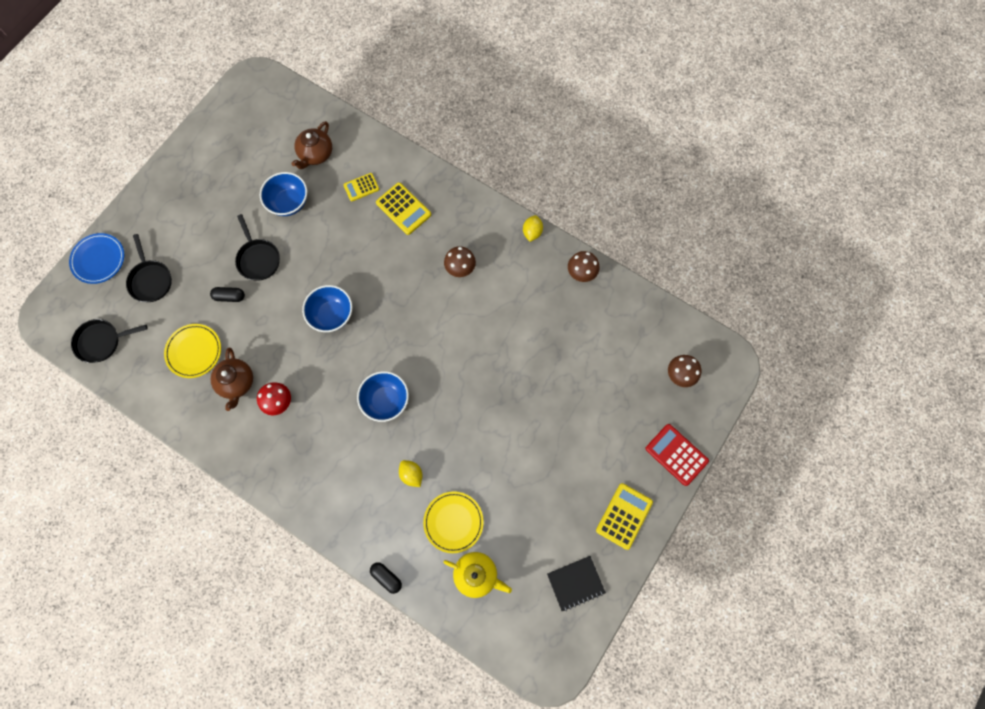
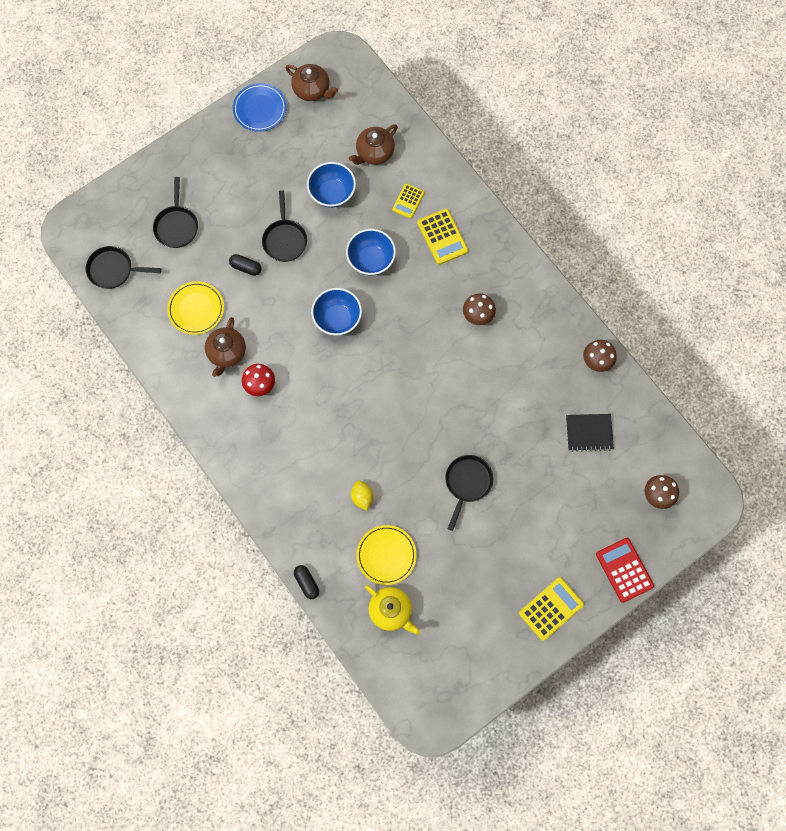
camera: 20 degrees right, 0 degrees up
(98, 259) = (134, 189): blue plate -> blue plate (260, 109)
(240, 117) = (312, 90): none -> brown teapot
(361, 187) = (408, 201): yellow calculator -> yellow calculator turned 60 degrees counterclockwise
(386, 400) = (361, 419): blue bowl -> blue bowl (371, 260)
(505, 426) = (467, 483): none -> black pan
(532, 232) = (562, 303): yellow lemon -> none
(575, 583) = (481, 653): black notebook -> black notebook (589, 433)

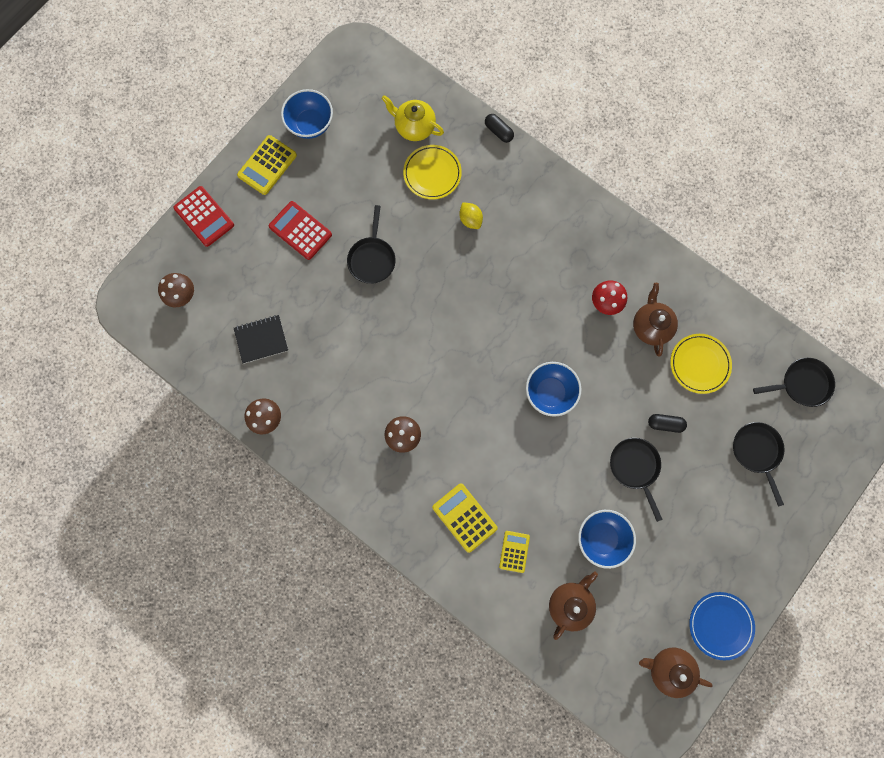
camera: 165 degrees right, 5 degrees up
(371, 260) = (534, 469): blue bowl -> blue bowl (310, 124)
(531, 530) = (300, 230): none -> red calculator

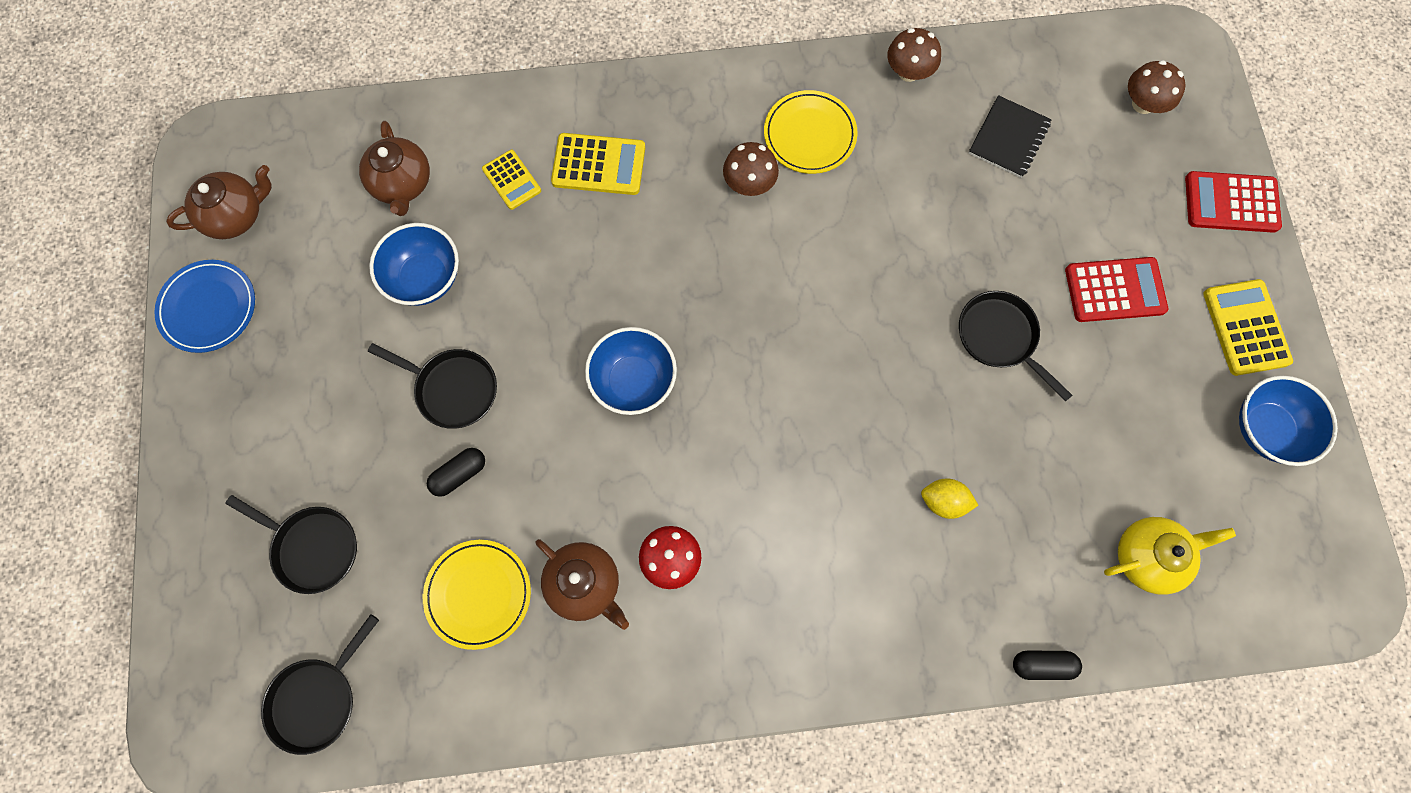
camera: 135 degrees right, 5 degrees down
(432, 173) = (1055, 516): yellow plate -> yellow plate (809, 135)

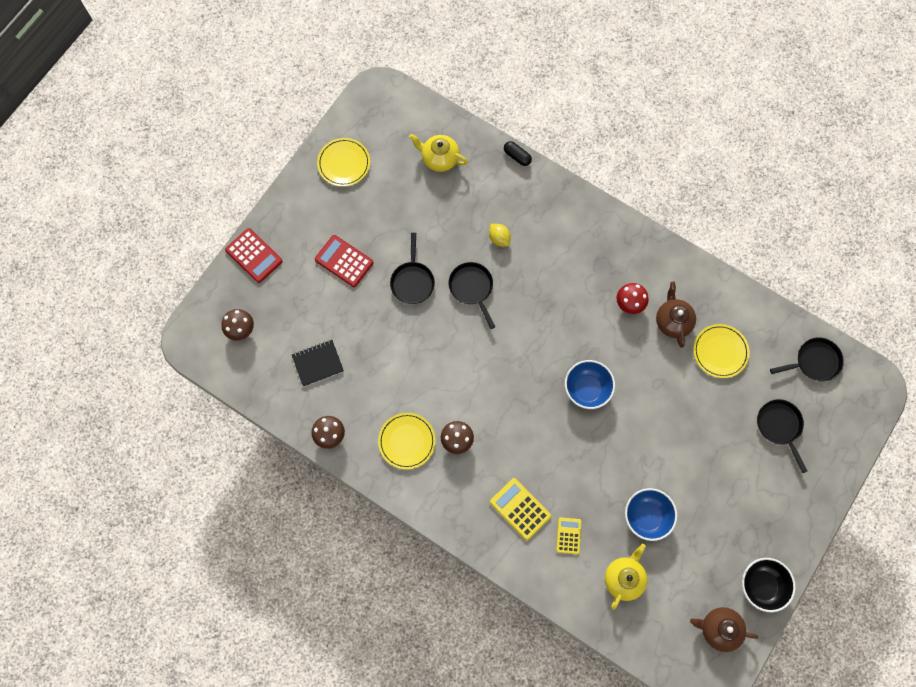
camera: 140 degrees left, 0 degrees up
(208, 308) = (762, 585): blue plate -> black bowl
(402, 184) = (624, 578): brown teapot -> yellow teapot
(452, 389) = (671, 450): black pan -> black pan (472, 288)
(459, 474) = (694, 408): black capsule -> none
(1245, 327) = (307, 204): yellow calculator -> none
(1266, 429) = (344, 163): blue bowl -> yellow plate

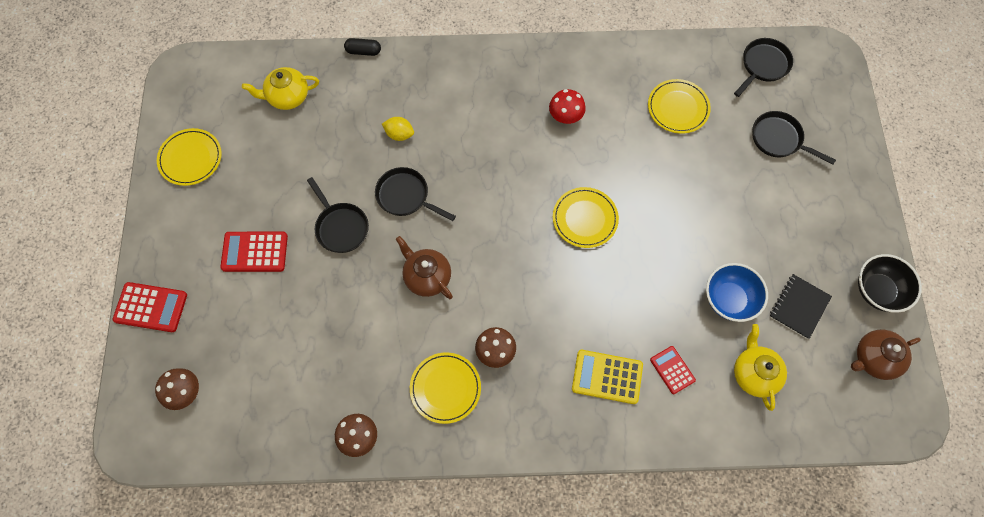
camera: 35 degrees left, 5 degrees down
(318, 363) = (296, 372): black notebook -> black notebook (799, 307)
(568, 535) = (672, 370): yellow calculator -> red calculator
(587, 389) = (585, 219): blue bowl -> yellow plate
(672, 321) = (616, 108): brown teapot -> brown teapot (427, 277)

